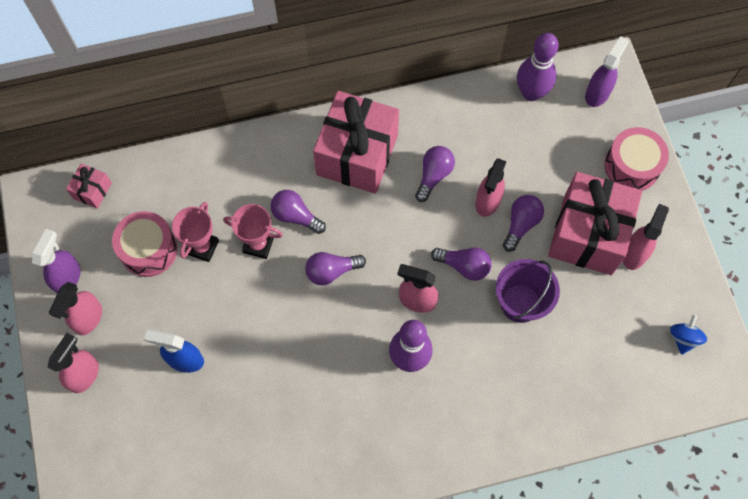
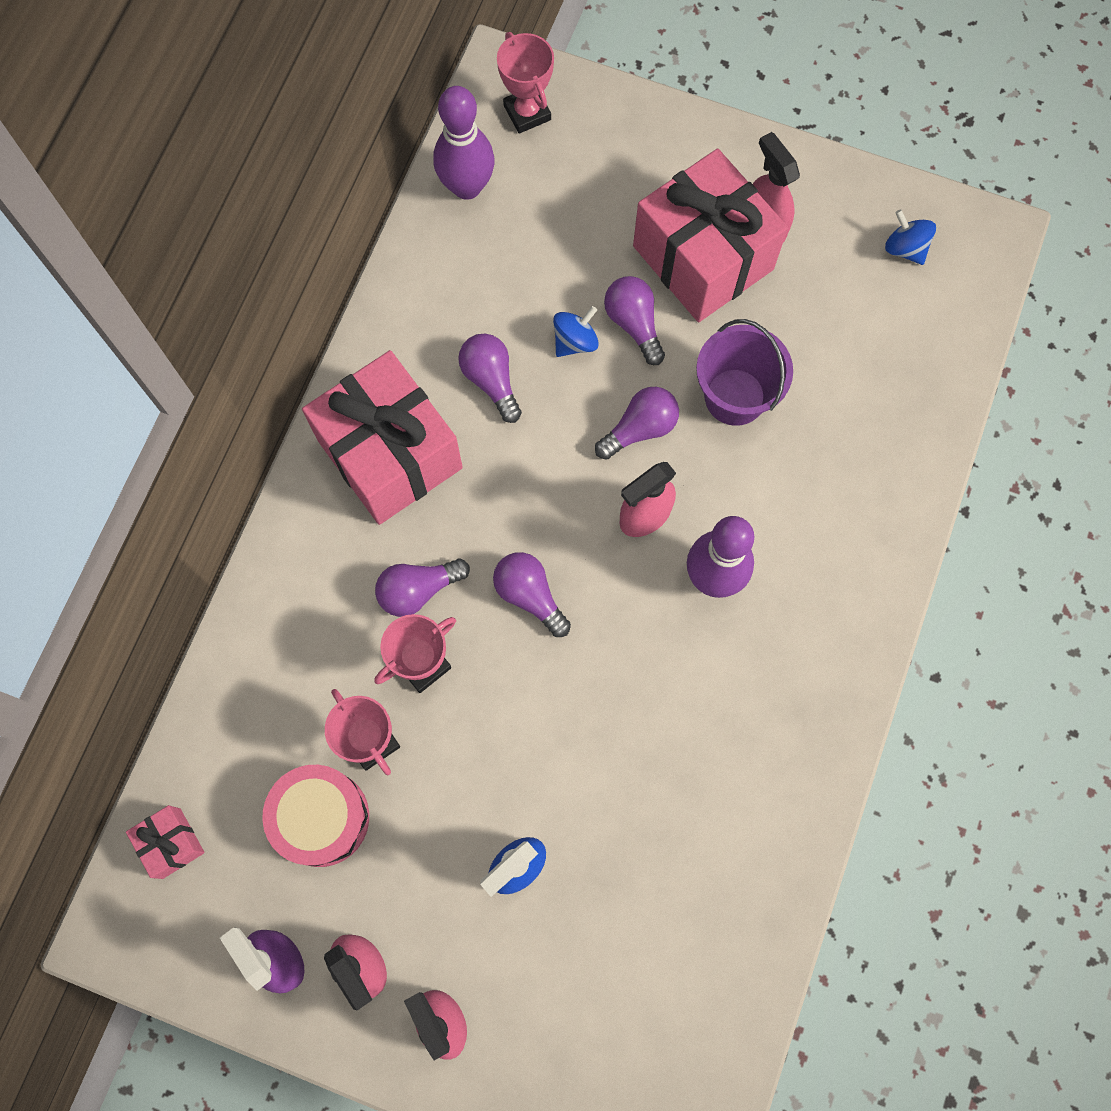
camera: 55 degrees left, 5 degrees up
(331, 271) = (529, 595): purple light bulb -> purple light bulb turned 120 degrees clockwise
(487, 201) = (575, 341): pink spray bottle -> blue spinning top
(597, 93) = (527, 113): purple spray bottle -> pink trophy
(631, 166) = (652, 145): pink drum -> none

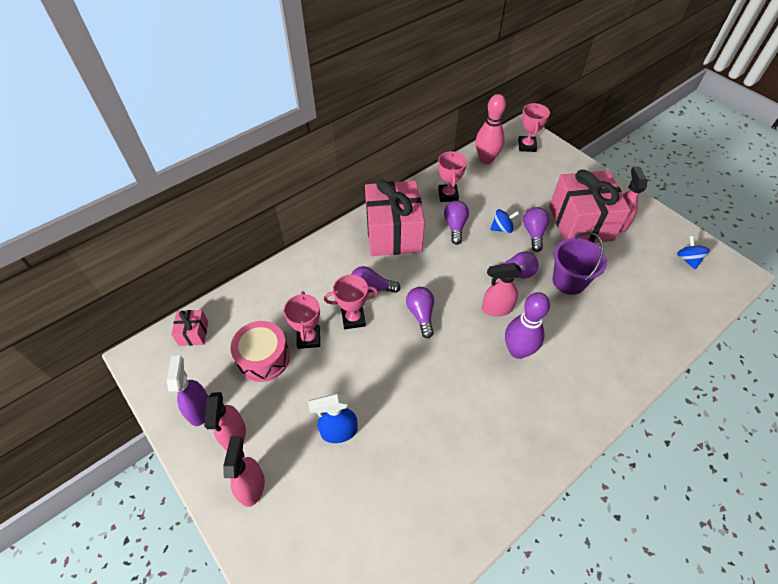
camera: 30 degrees right, 20 degrees down
(441, 314) = (448, 195): none -> pink trophy
(467, 186) = (486, 159): purple bowling pin -> pink bowling pin

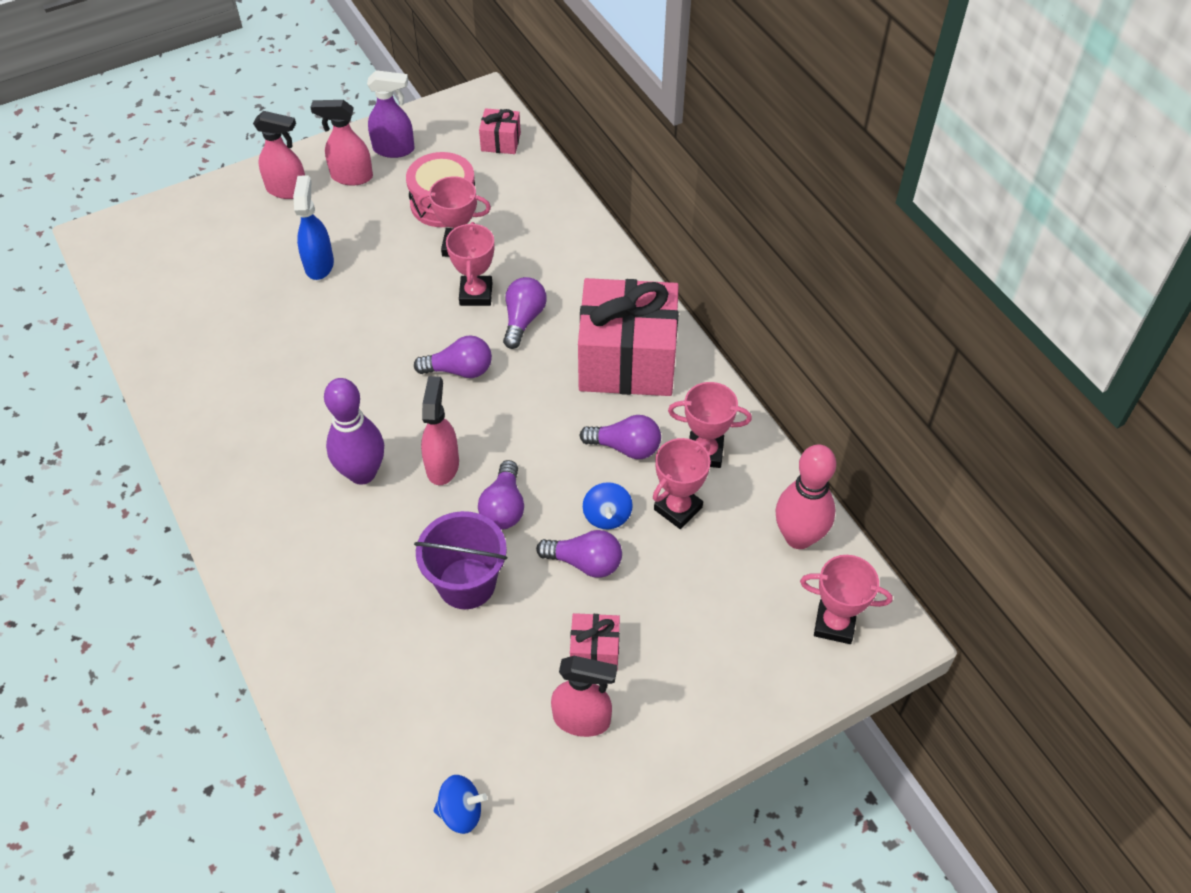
camera: 100 degrees right, 0 degrees up
(486, 202) = (678, 508): none -> pink trophy
(580, 223) = (595, 650): pink gift -> pink gift, size x0.44

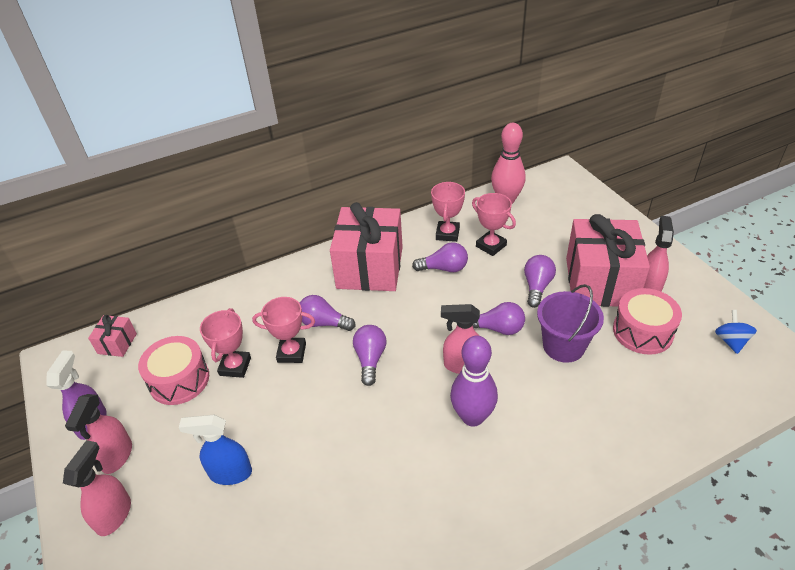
camera: 85 degrees left, 10 degrees down
(488, 690) = (642, 331): none -> pink drum
(595, 650) = (600, 282): pink gift -> pink gift, size x2.30
(607, 516) = (500, 277): blue spinning top -> none
(626, 447) = (444, 268): purple light bulb -> purple light bulb turned 75 degrees clockwise
(834, 624) = (561, 190): pink trophy -> none

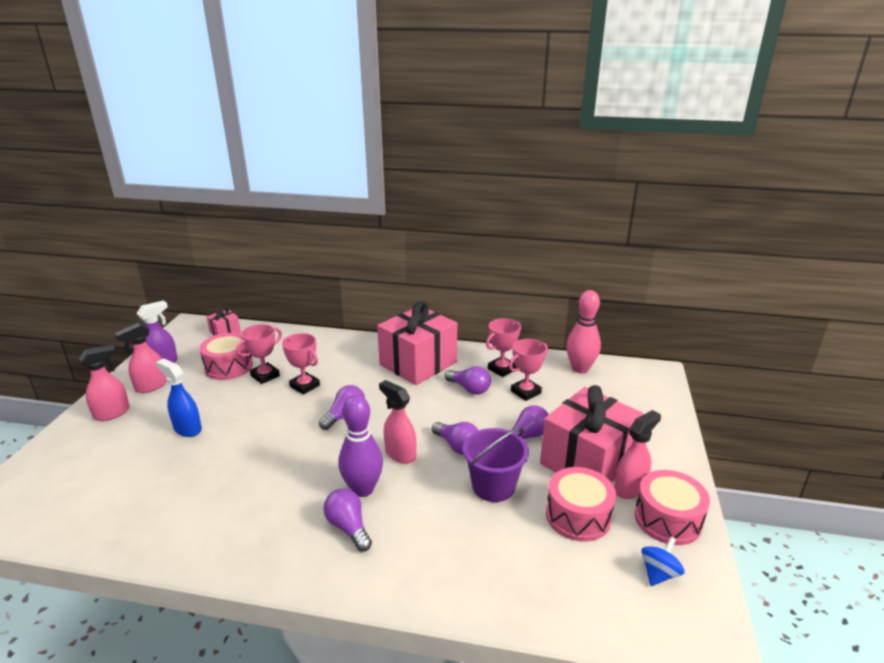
camera: 35 degrees right, 15 degrees down
(323, 323) = (345, 380): purple light bulb -> purple light bulb (348, 527)
(491, 246) = (526, 392): pink trophy -> pink trophy turned 60 degrees clockwise
(694, 296) = (667, 519): none -> pink drum

